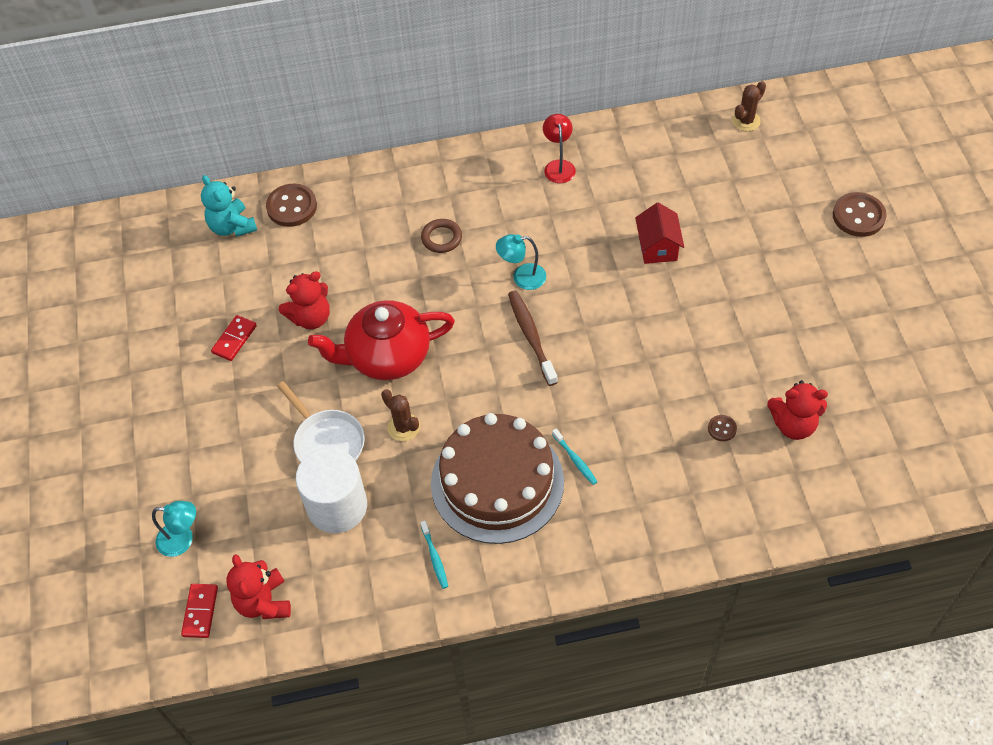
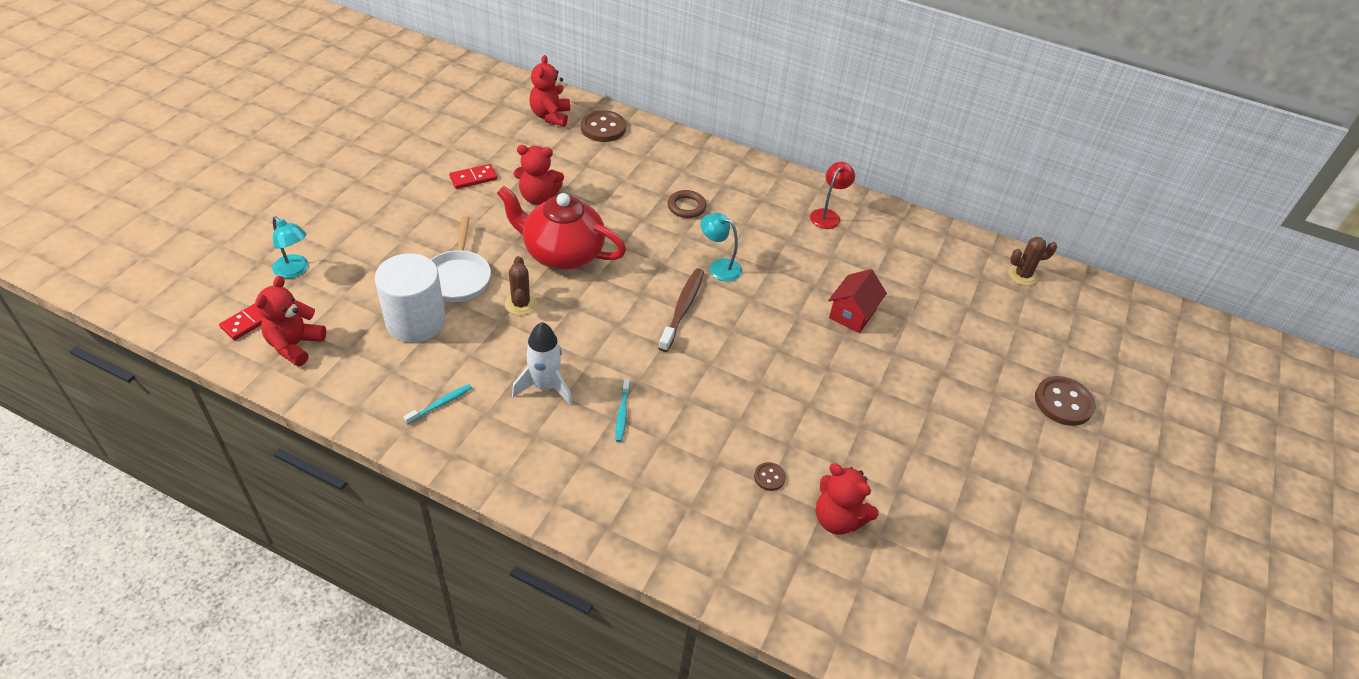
camera: 30 degrees right, 10 degrees down
(232, 227) = (550, 116): turquoise teddy bear -> red teddy bear
(435, 558) = (440, 404): turquoise toothbrush -> turquoise toothbrush turned 150 degrees counterclockwise
(497, 482) = (545, 387): brown cake -> white rocket

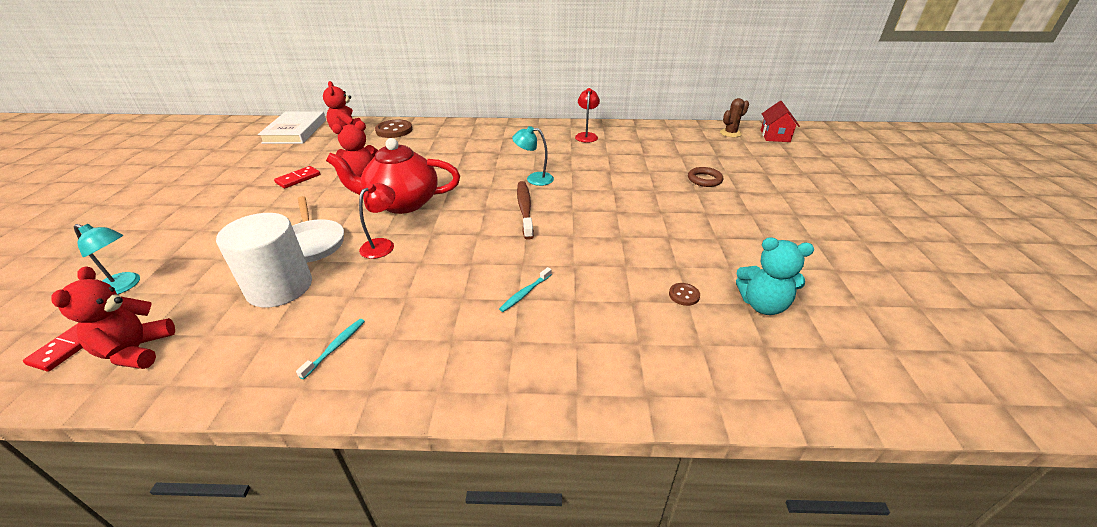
camera: 20 degrees left, 10 degrees down
(494, 93) = (295, 131): none -> white book
(521, 304) = (382, 245): brown cactus -> red lamp
(545, 387) = (439, 297): white rocket -> none
(622, 414) = (525, 293): turquoise toothbrush -> turquoise toothbrush turned 60 degrees clockwise
(686, 207) = (485, 154): brown ring -> brown ring (704, 179)
(838, 519) = (762, 305): red teddy bear -> turquoise teddy bear
(852, 314) = (649, 178): red house -> red house (775, 136)
(1063, 402) = (824, 184): brown button -> none

